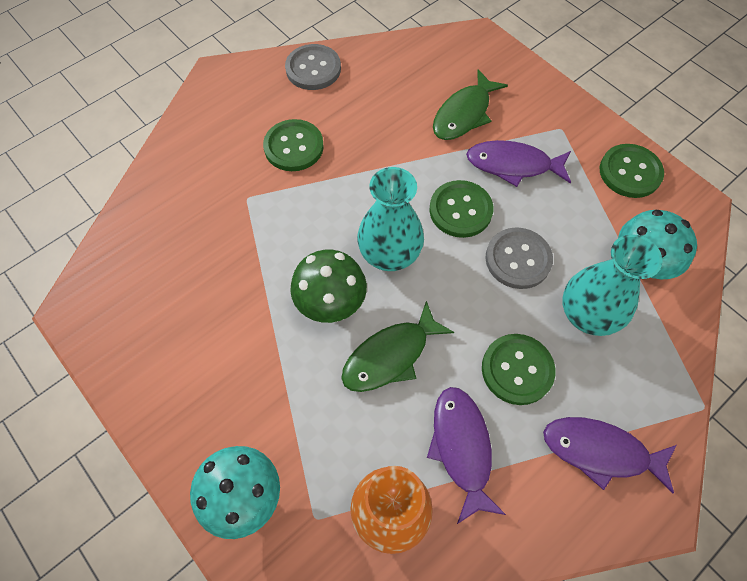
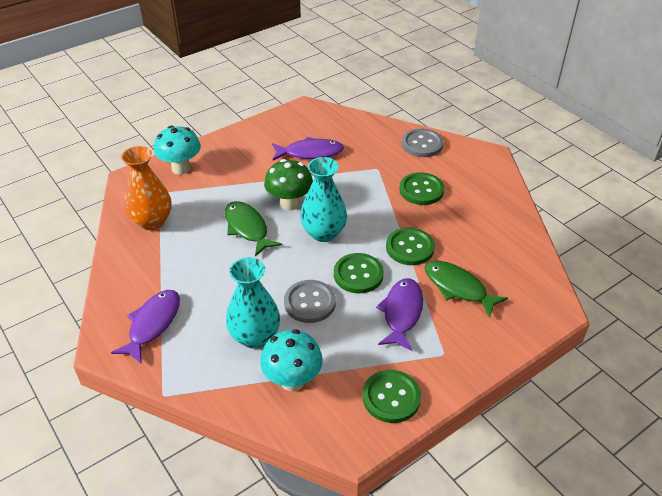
camera: 95 degrees right, 20 degrees down
(313, 69) = (501, 202): grey button -> grey button (422, 144)
(461, 448) = (178, 255): purple fish -> purple fish (310, 153)
(517, 370) = (222, 289): green button -> green button (410, 248)

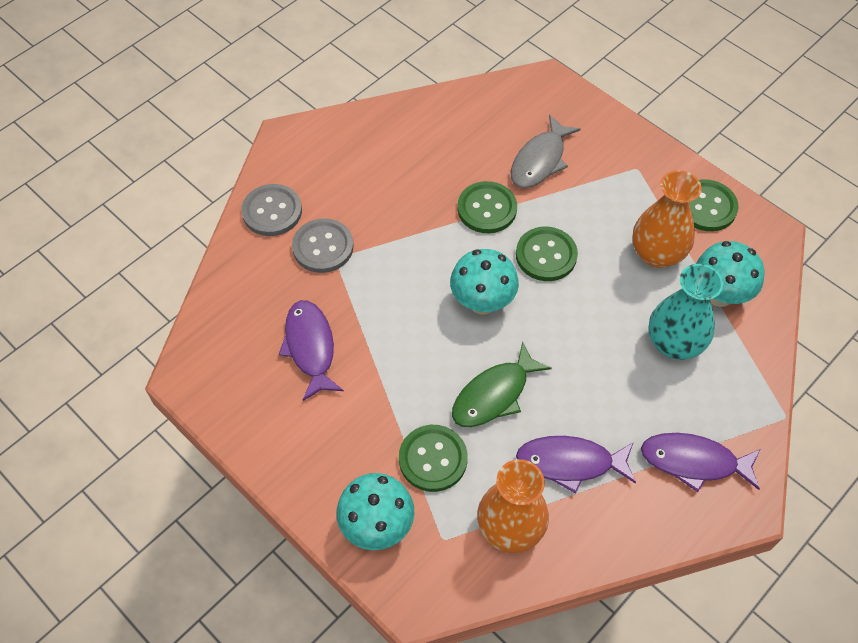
camera: 100 degrees left, 15 degrees up
(289, 204) = (432, 353): green mushroom -> none
(310, 302) = (605, 297): grey button -> grey button (323, 247)
(323, 233) = (482, 302): turquoise vase -> turquoise mushroom
(345, 346) = (657, 254): none -> orange vase
(402, 313) = (593, 208): purple fish -> purple fish (570, 463)
(421, 190) = (374, 205): green button -> green button (433, 459)
(458, 288) = (540, 160): green fish -> grey fish

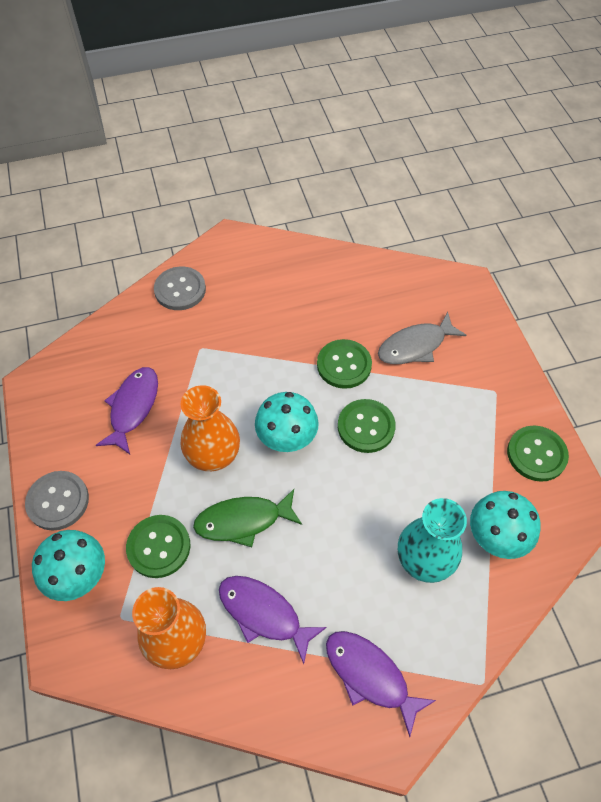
camera: 30 degrees right, 0 degrees up
(323, 247) = (197, 334): grey button -> grey button (58, 501)
(657, 254) = (462, 473): orange vase -> orange vase (213, 455)

